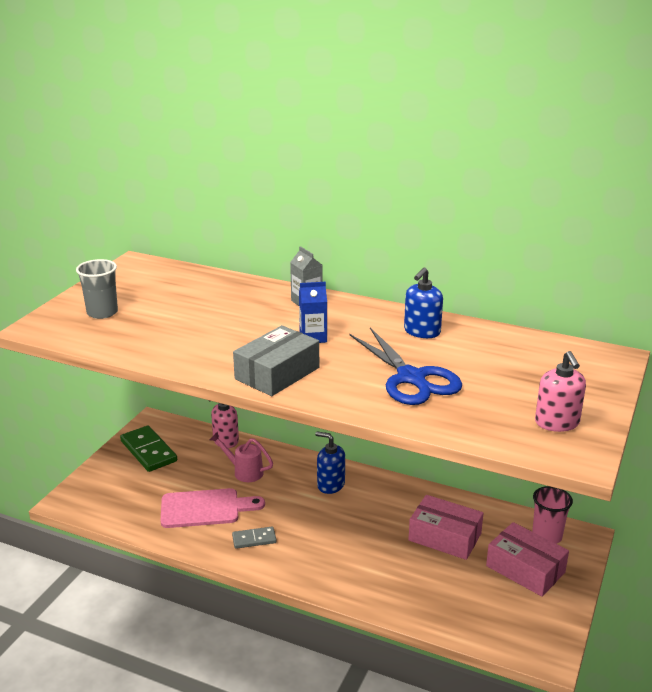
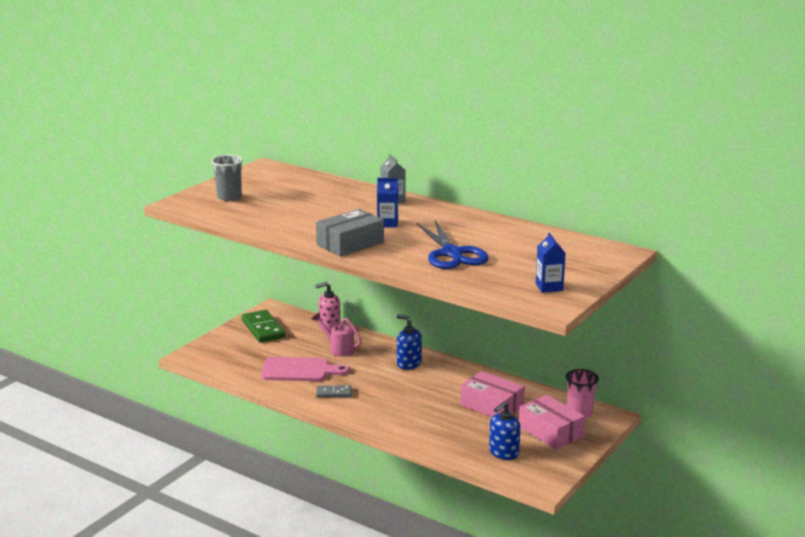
camera: 10 degrees right, 5 degrees down
(422, 332) = (476, 226): blue soap dispenser -> blue soap dispenser (503, 453)
(557, 423) = (549, 287): pink soap dispenser -> blue carton

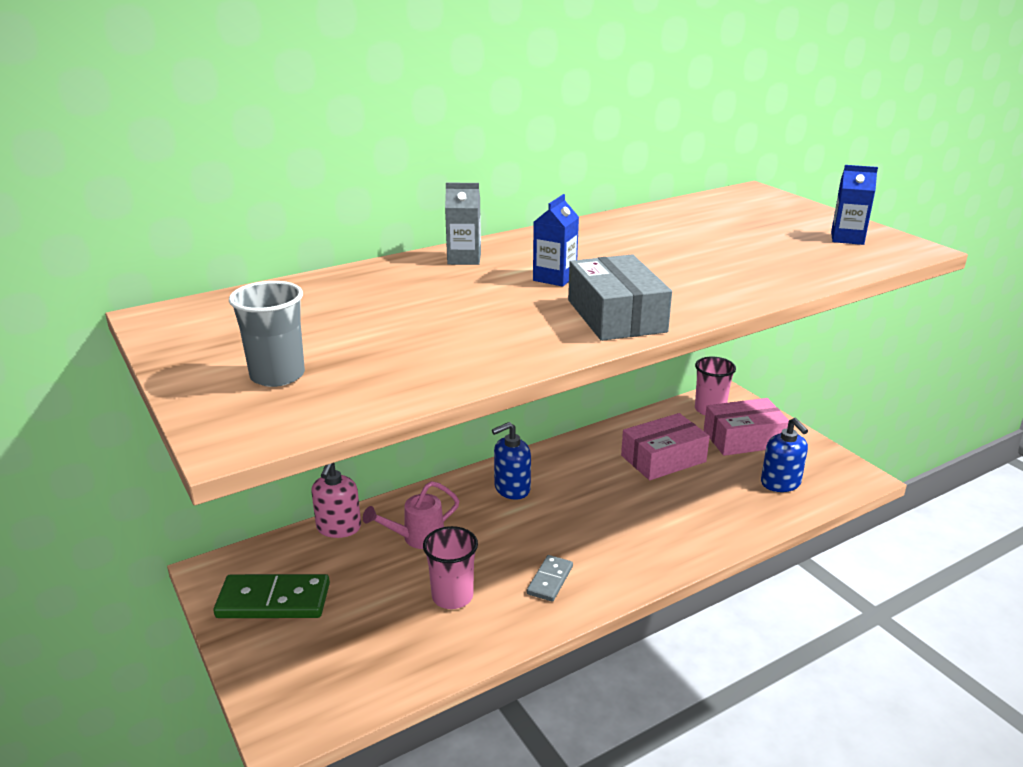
camera: 65 degrees left, 5 degrees up
(299, 370) = (452, 596): pink cutting board -> pink cup
(452, 254) = (705, 263): blue scissors -> none

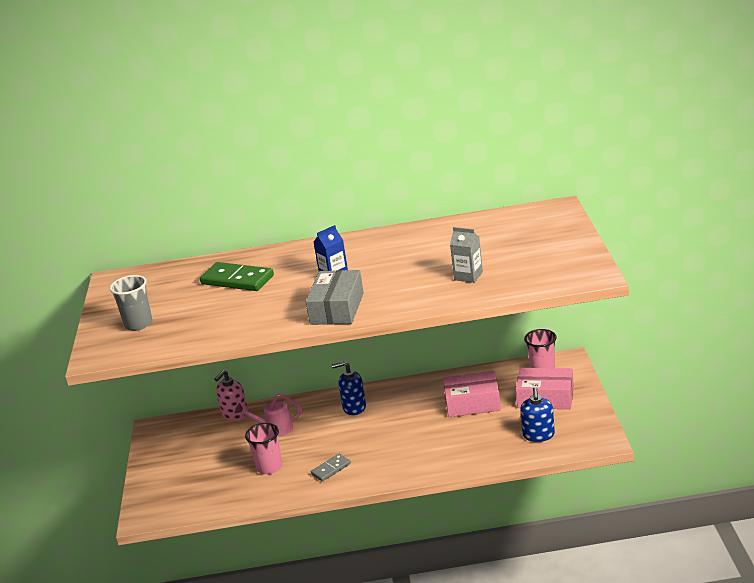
camera: 30 degrees right, 0 degrees up
(274, 600) = (175, 450): green domino -> green domino (237, 280)
(464, 259) = (298, 254): grey carton -> grey carton (468, 276)
(847, 238) = (560, 262): blue carton -> none

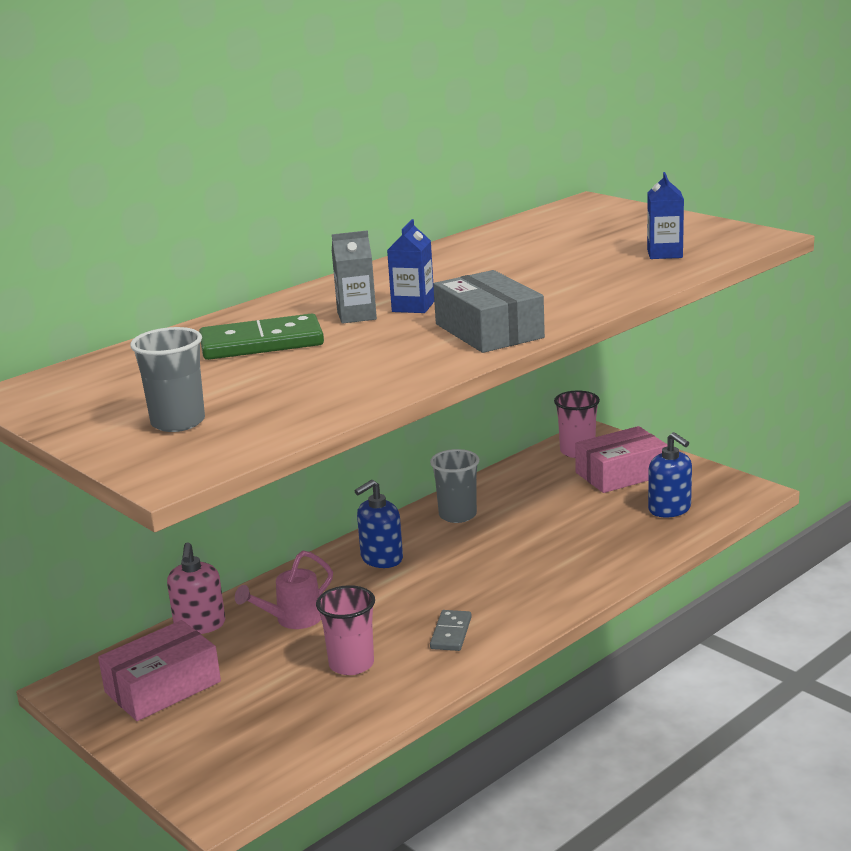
camera: 40 degrees left, 5 degrees down
(423, 393) = (457, 515): none -> grey cup
(468, 276) = (607, 268): grey carton -> grey carton (356, 316)
(472, 403) = (539, 505): pink box -> pink box (163, 687)
(517, 273) = (664, 253): none -> blue carton

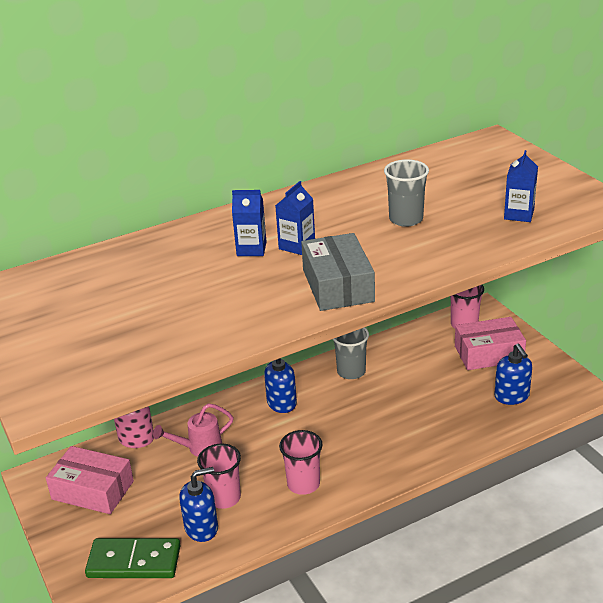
camera: 15 degrees right, 10 degrees up
(163, 687) = (92, 490): pink box -> pink box turned 45 degrees clockwise
(178, 422) = (73, 347): grey cup -> grey cup (406, 219)
(261, 343) = (170, 268): green domino -> green domino (134, 561)
(336, 699) = (201, 528): none -> blue soap dispenser
(356, 316) = (251, 249): grey carton -> blue carton
(451, 633) = (303, 484): grey domino -> pink cup

